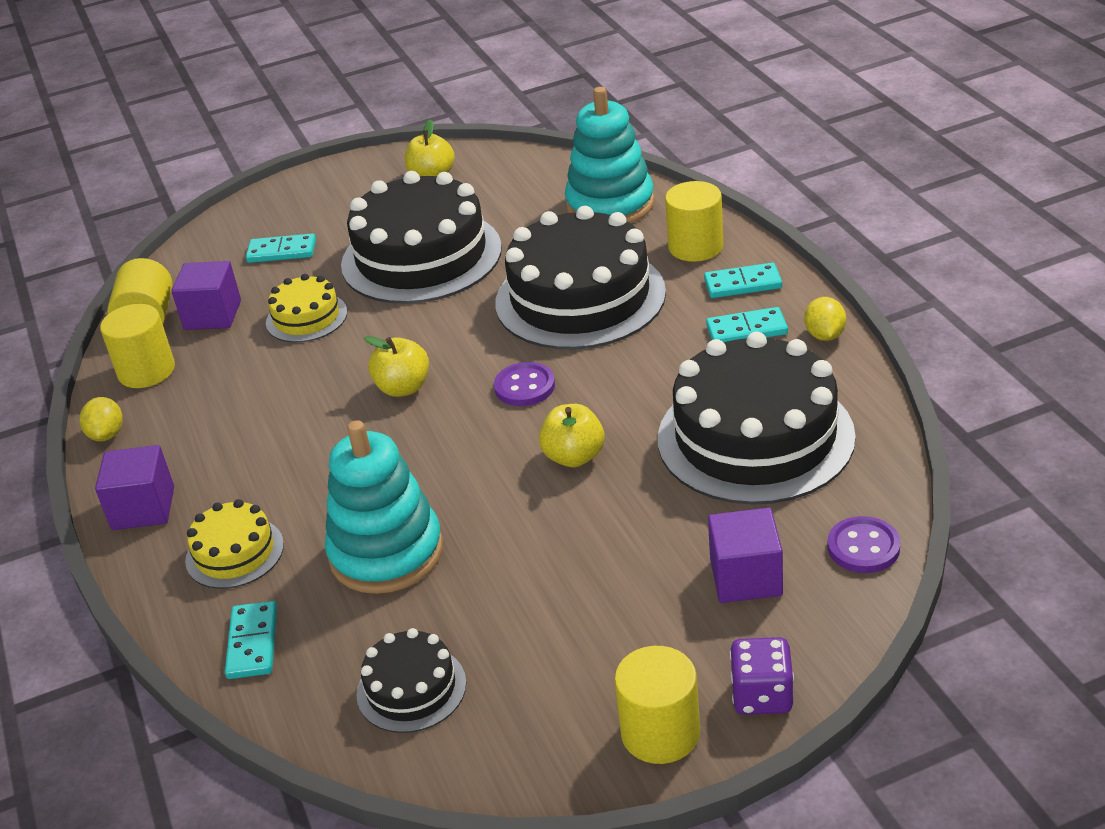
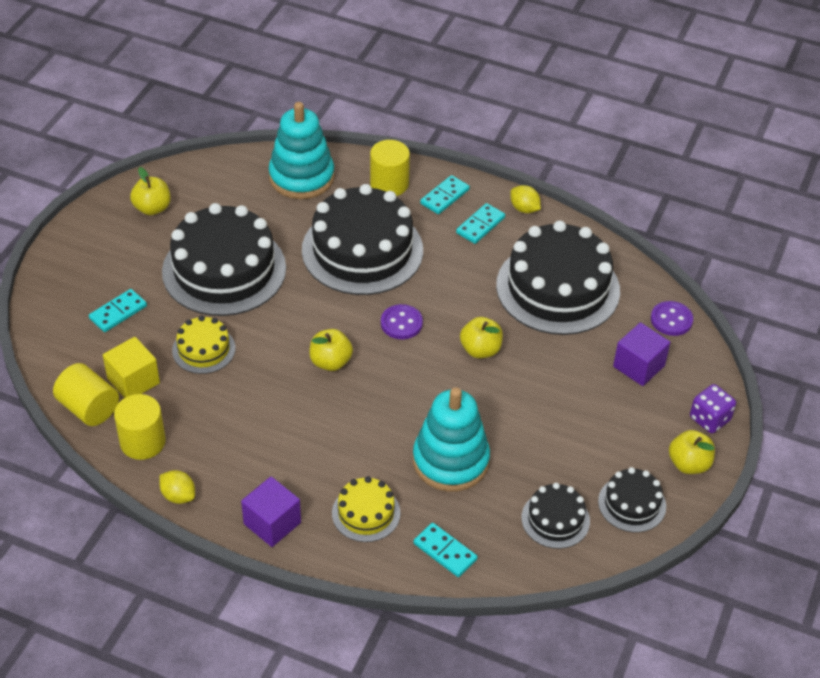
camera: 50 degrees left, 10 degrees up
(212, 315) = (133, 381): purple cube -> yellow cube
(524, 732) = (632, 504): none -> black cake
(660, 733) = (689, 464): yellow cylinder -> yellow apple

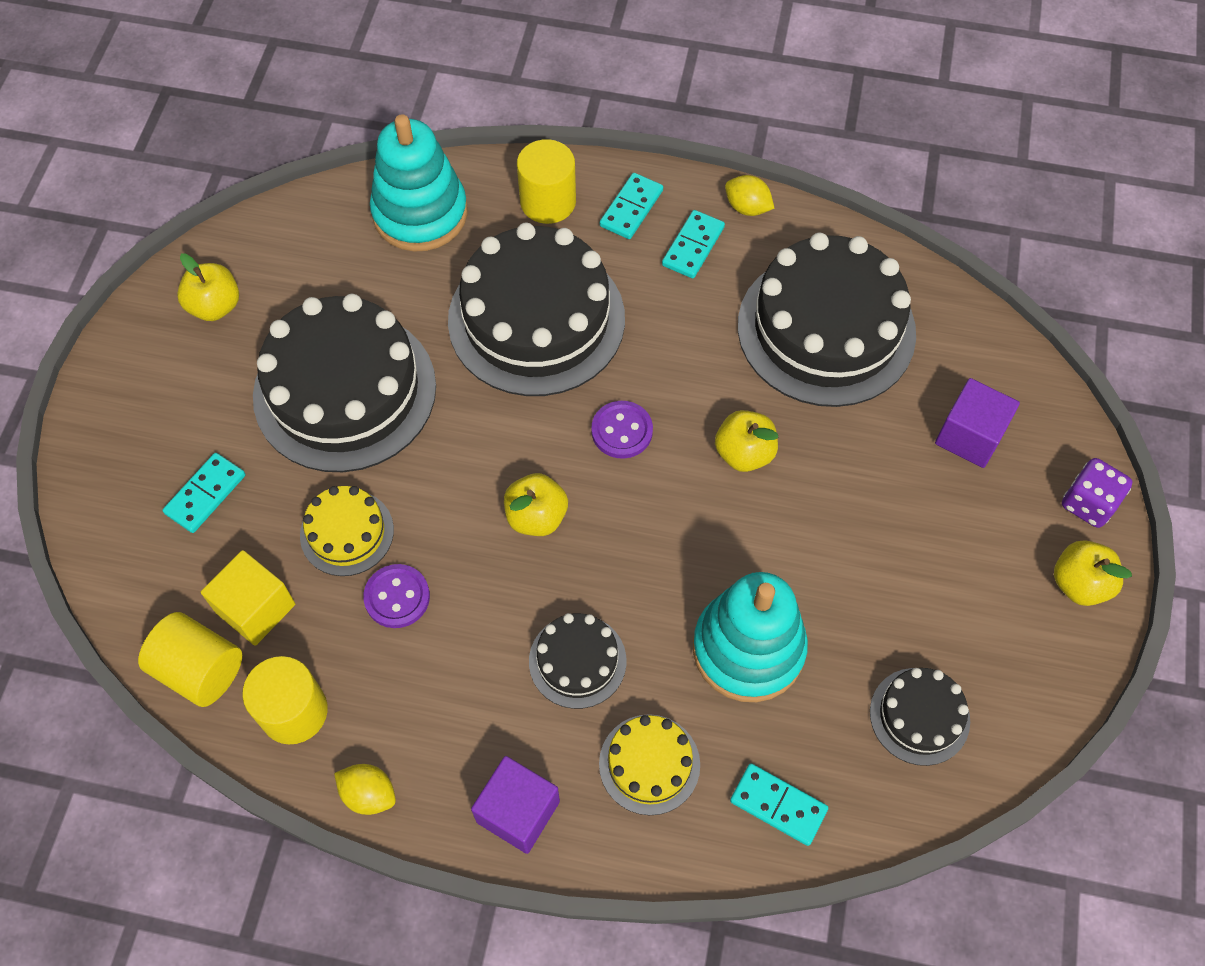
camera: 10 degrees left, 15 degrees up
(632, 504) = (1018, 666): black cake -> black cake (577, 661)
(671, 320) = (994, 351): purple button -> purple button (397, 597)

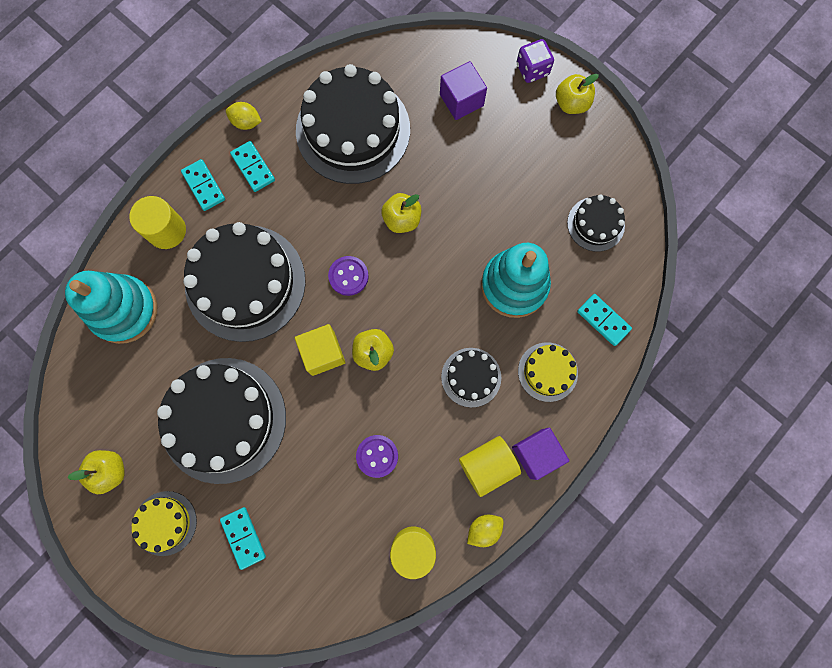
camera: 60 degrees left, 15 degrees up
(200, 669) = (356, 591): yellow cylinder -> yellow cylinder (487, 466)
(255, 608) = (337, 541): yellow cube -> yellow cube (323, 353)
(347, 532) = (319, 465): yellow cake -> yellow cake (165, 523)
(747, 207) = (246, 122): yellow lemon -> yellow lemon turned 45 degrees clockwise
(778, 805) = (603, 320): turquoise domino -> turquoise domino turned 75 degrees clockwise

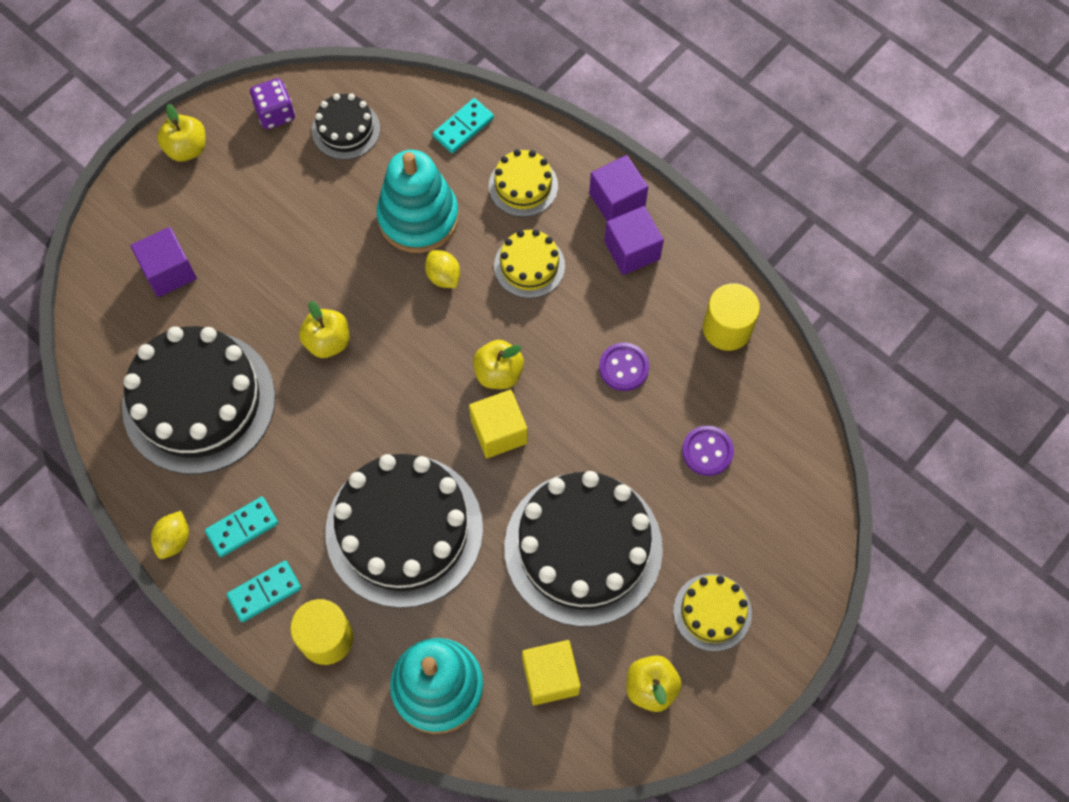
camera: 90 degrees left, 10 degrees down
(124, 393) = (550, 677): none -> yellow cube
(243, 537) = (725, 517): turquoise domino -> none
(348, 276) = (400, 404): purple button -> purple button (707, 451)
(471, 377) = (529, 266): black cake -> yellow cake
(483, 529) = (702, 255): yellow lemon -> yellow lemon (443, 276)
(487, 466) = (632, 250): yellow cylinder -> purple cube
(532, 70) = (135, 190): purple dice -> purple dice (275, 114)

